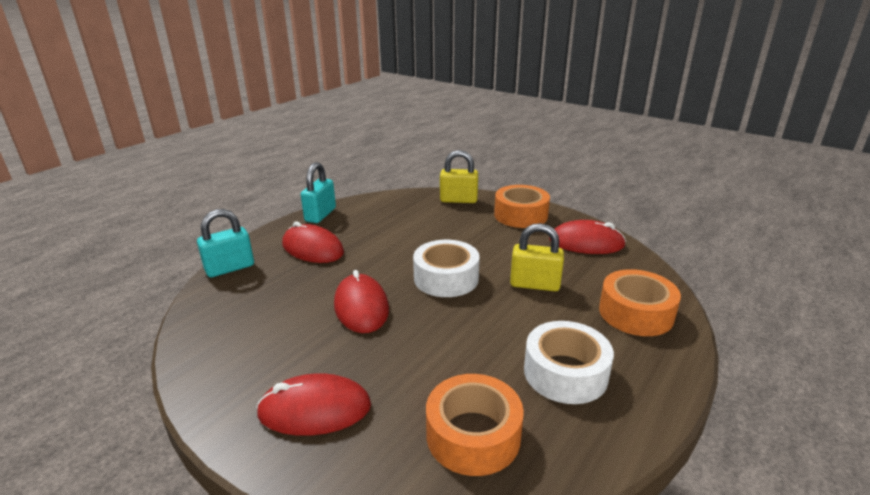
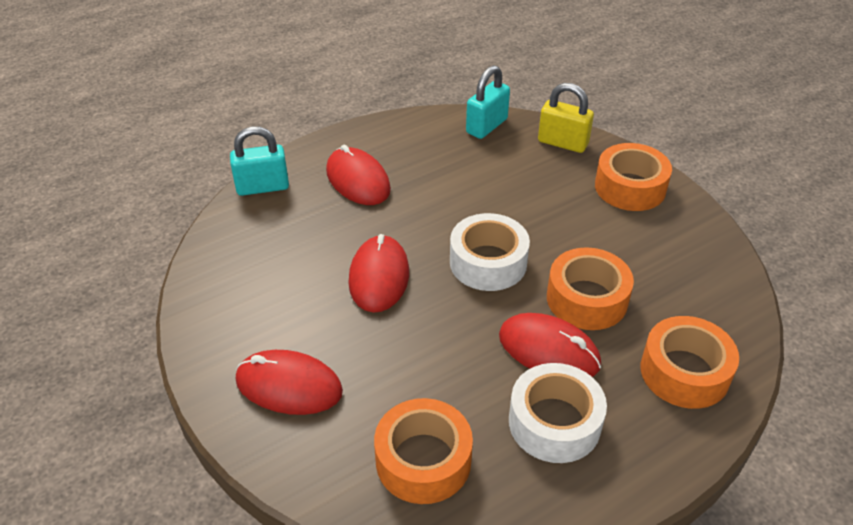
camera: 20 degrees right, 15 degrees up
(320, 215) = (385, 129): turquoise padlock -> turquoise padlock (486, 126)
(535, 284) = (587, 299): yellow padlock -> orange tape
(586, 243) = (689, 253): red mouse -> red mouse (548, 350)

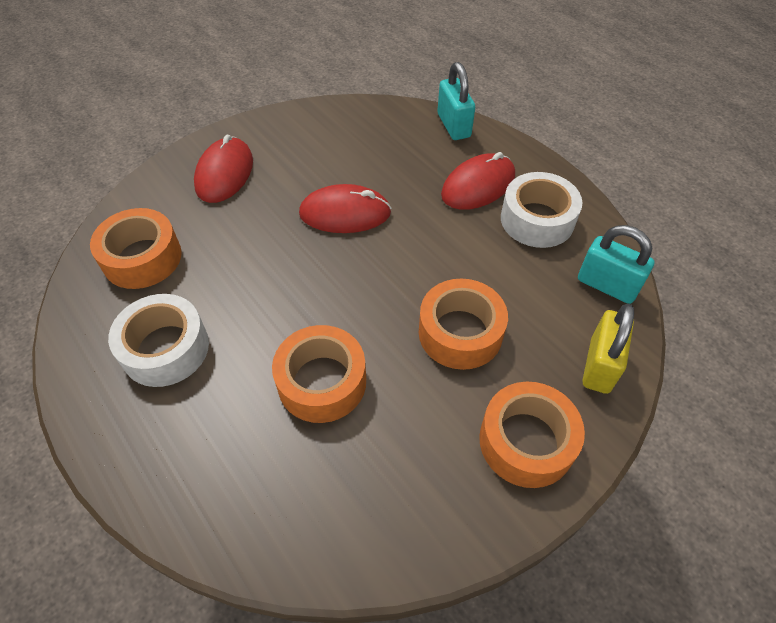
camera: 85 degrees right, 10 degrees up
(488, 262) = (371, 293): white tape -> white tape (537, 219)
(548, 350) = (251, 345): red mouse -> none
(684, 372) = (214, 473): orange tape -> orange tape (460, 332)

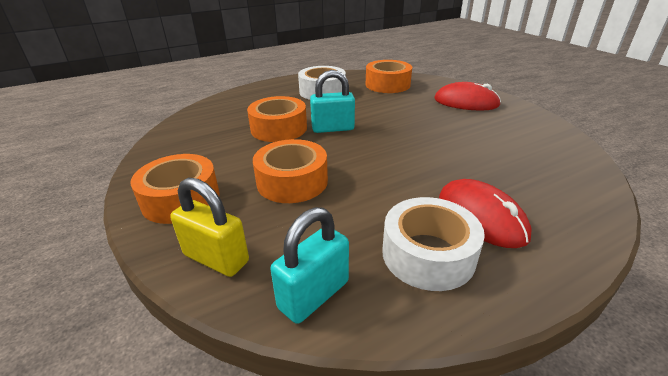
camera: 100 degrees right, 20 degrees down
(345, 213) = (429, 142): red mouse -> none
(453, 125) = (589, 212): turquoise padlock -> turquoise padlock (333, 128)

